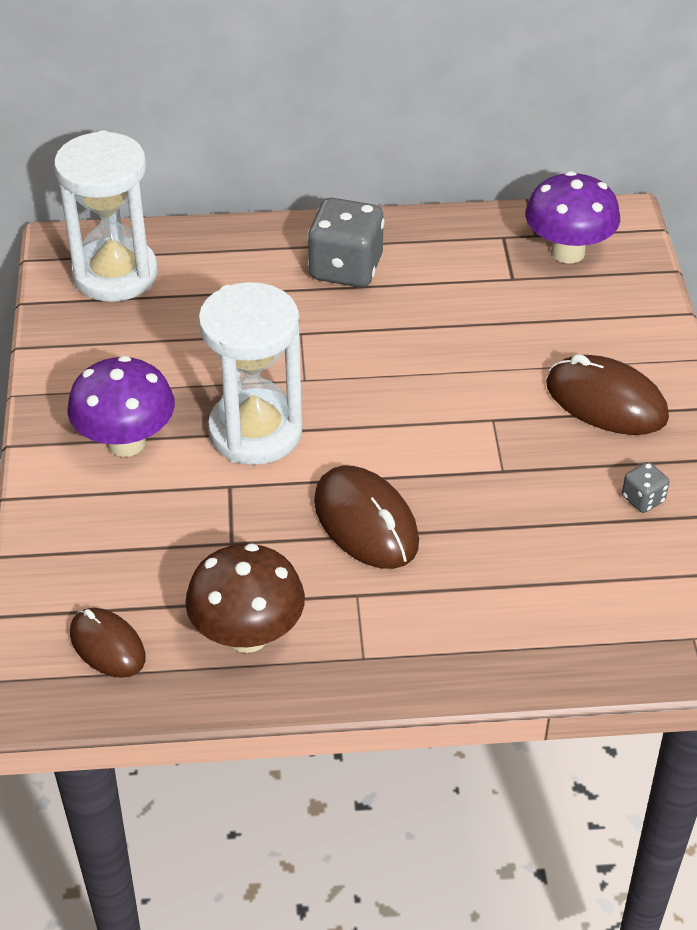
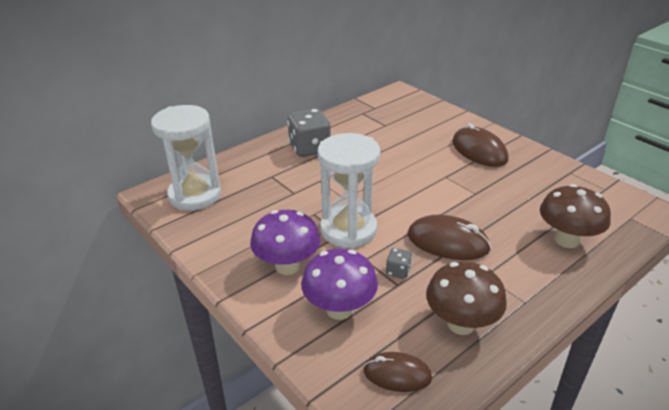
camera: 35 degrees left, 10 degrees down
(539, 613) = (566, 240): none -> brown mushroom
(568, 252) = (395, 108): purple mushroom -> purple mushroom (339, 309)
(606, 401) = (479, 151): brown mouse -> brown mouse turned 60 degrees clockwise
(643, 499) = (541, 178): grey dice -> grey dice (398, 271)

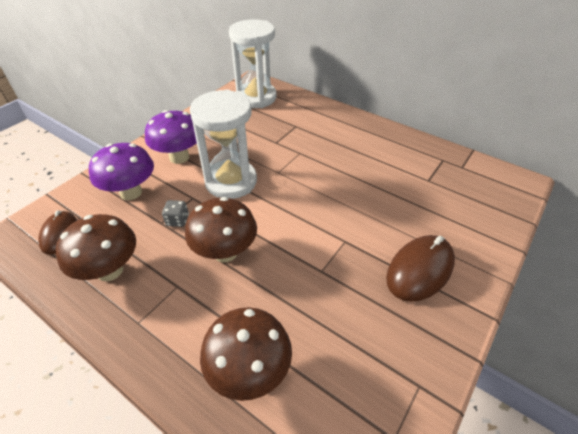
camera: 75 degrees right, 10 degrees up
(309, 148) = (350, 137): grey dice -> none
(448, 242) = (225, 252): brown mouse -> brown mushroom

